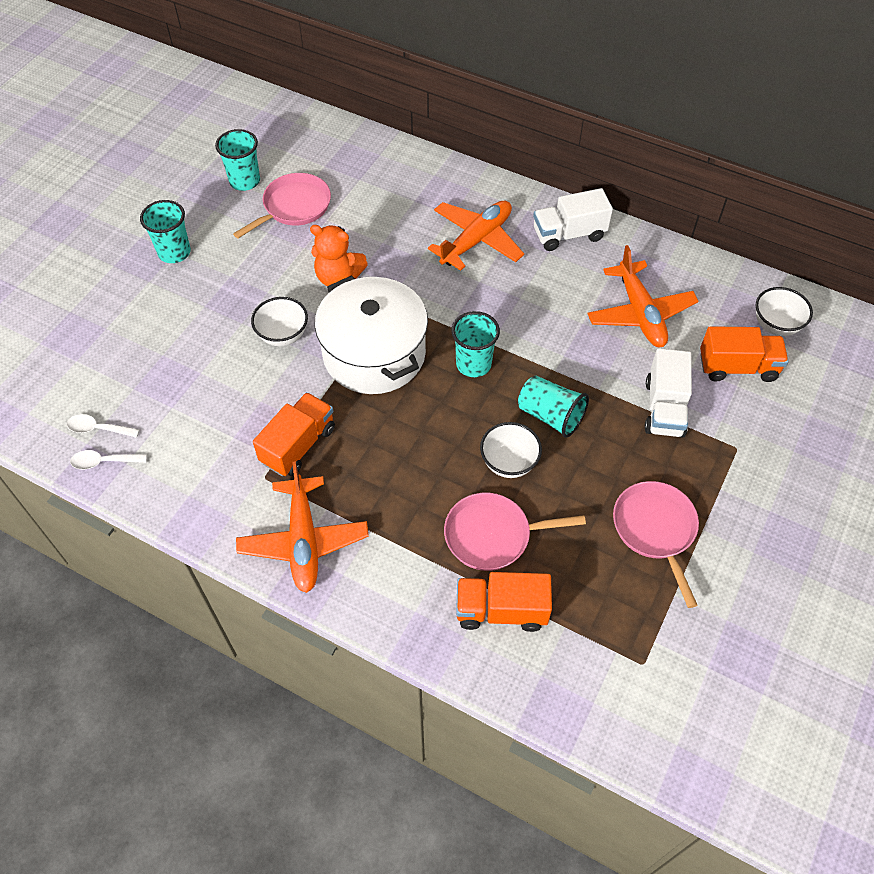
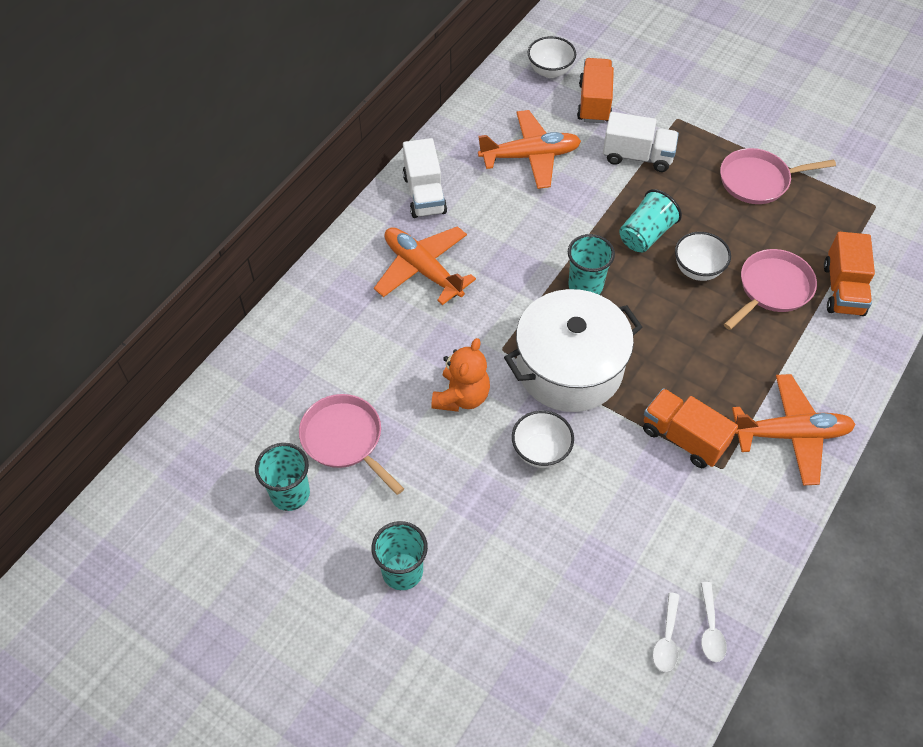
camera: 85 degrees left, 0 degrees up
(492, 535) = (772, 289): pink pan -> pink pan turned 135 degrees counterclockwise

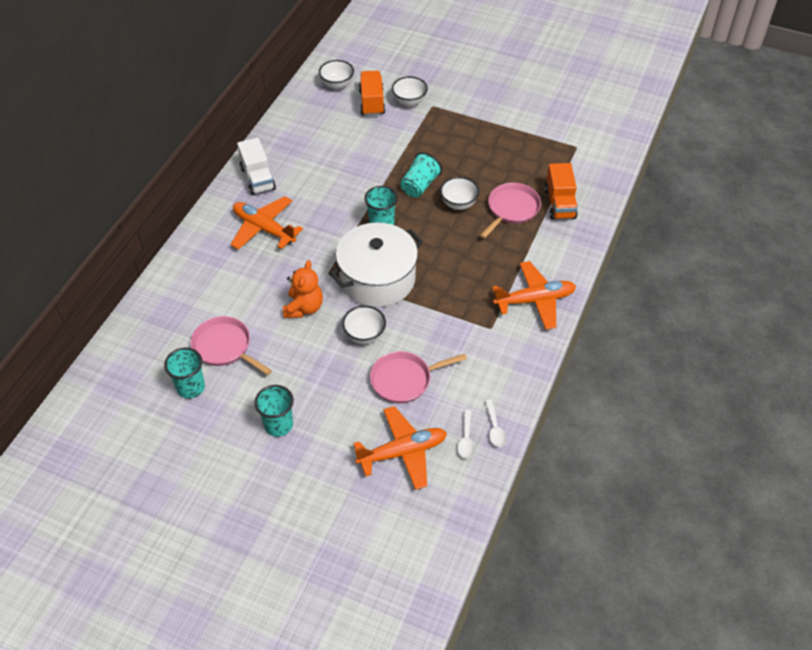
camera: 10 degrees left, 5 degrees down
(530, 156) = (330, 144): orange plane -> orange plane (402, 452)
(637, 156) = (407, 134): white truck -> none
(646, 108) = (409, 101): none -> white bowl
(683, 438) = (462, 313): orange truck -> none
(758, 180) = (493, 140): pink pan -> pink pan (404, 379)

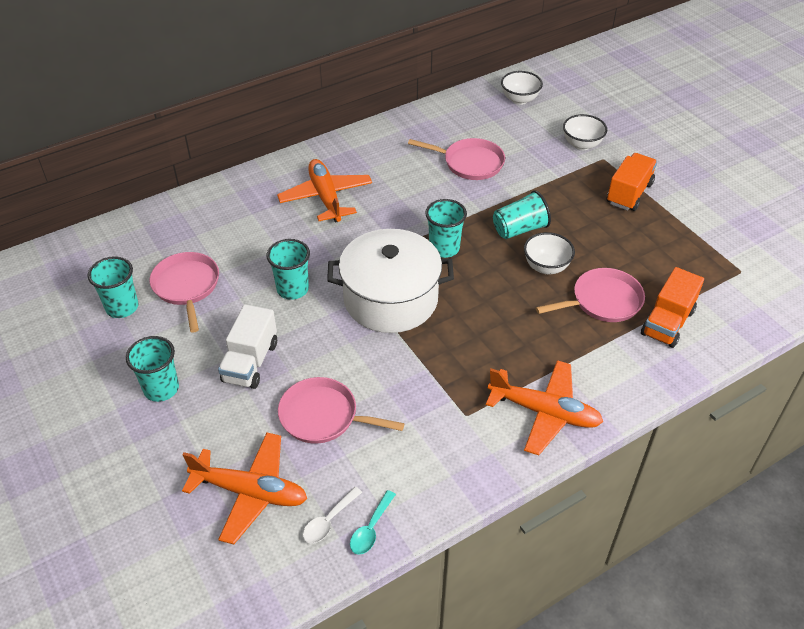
camera: 35 degrees right, 5 degrees down
(258, 178) = (363, 150): white truck -> white truck (250, 362)
(304, 308) = (292, 289): orange teddy bear -> turquoise cup
(344, 152) = (470, 163): none -> pink pan
(364, 335) = (325, 348): white bowl -> none
(372, 102) = (540, 129): orange truck -> orange truck (629, 193)
(495, 428) = (371, 529): white spoon -> turquoise spoon

